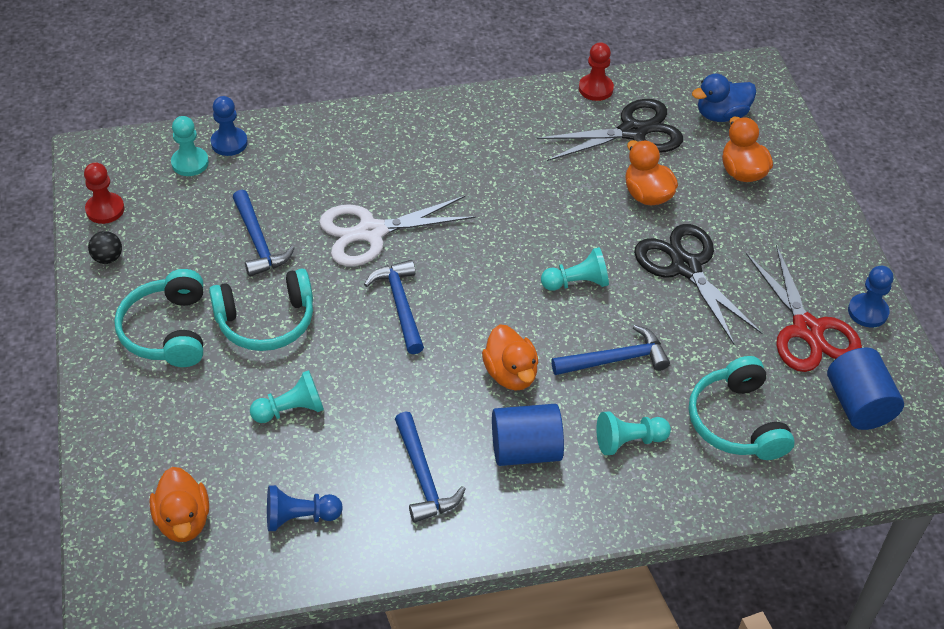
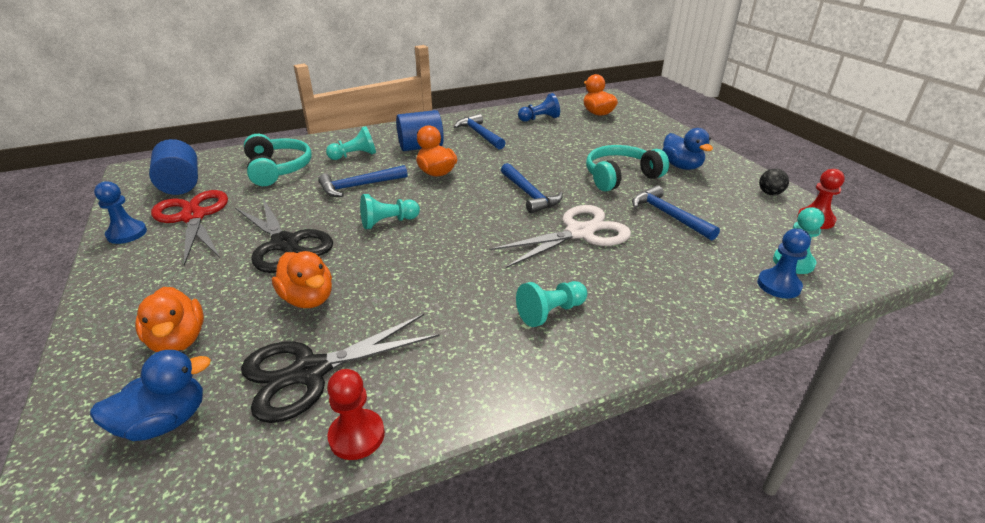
camera: 170 degrees right, 15 degrees down
(167, 331) = (681, 166): turquoise headphones -> blue duck
(291, 410) = (572, 146): turquoise pawn -> turquoise pawn (550, 312)

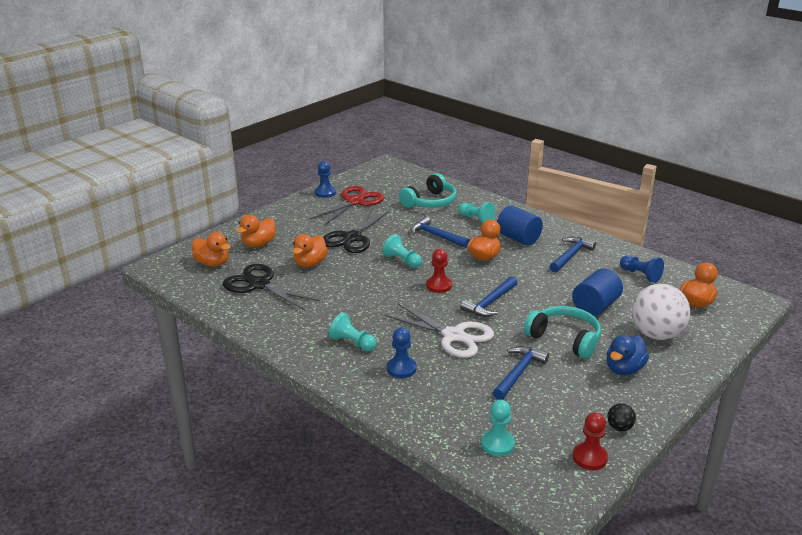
camera: 65 degrees right, 5 degrees down
(165, 421) = (212, 263): blue duck -> orange duck
(181, 184) = (383, 183): blue cylinder -> blue cylinder (595, 306)
(357, 436) = (228, 310): red pawn -> red pawn (439, 286)
(635, 139) = (656, 334): none -> white ball
(778, 285) = (456, 437): blue pawn -> blue pawn (401, 368)

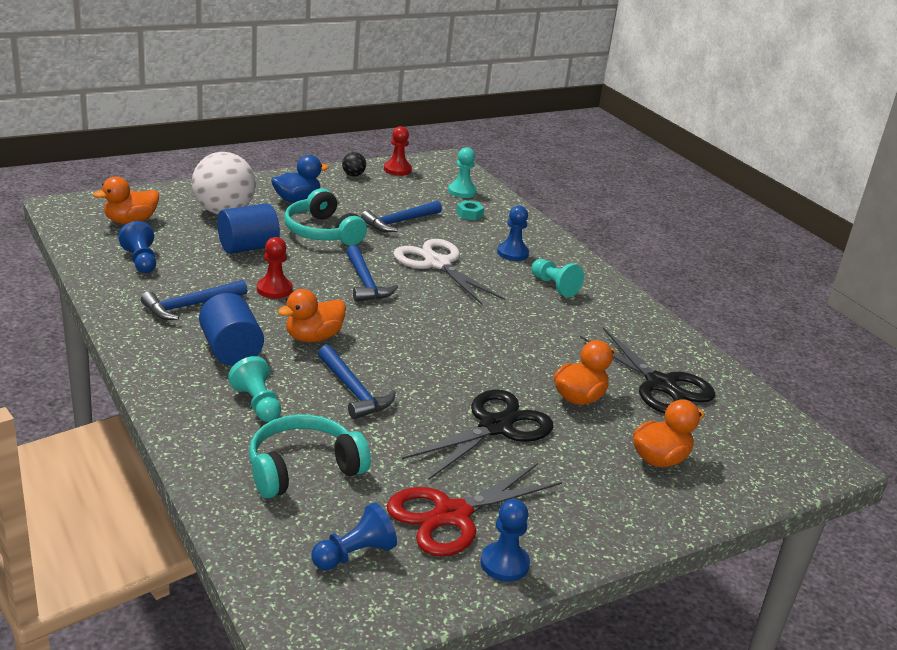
camera: 165 degrees left, 0 degrees up
(212, 263) = (735, 441): orange duck -> none
(386, 183) = (354, 554): none -> blue pawn
(402, 261) = (437, 364): turquoise pawn -> none
(439, 286) = (412, 317): red pawn -> red pawn (274, 289)
(467, 408) = (469, 214): none -> turquoise nut
(490, 303) = (365, 282): blue hammer -> blue hammer turned 105 degrees clockwise

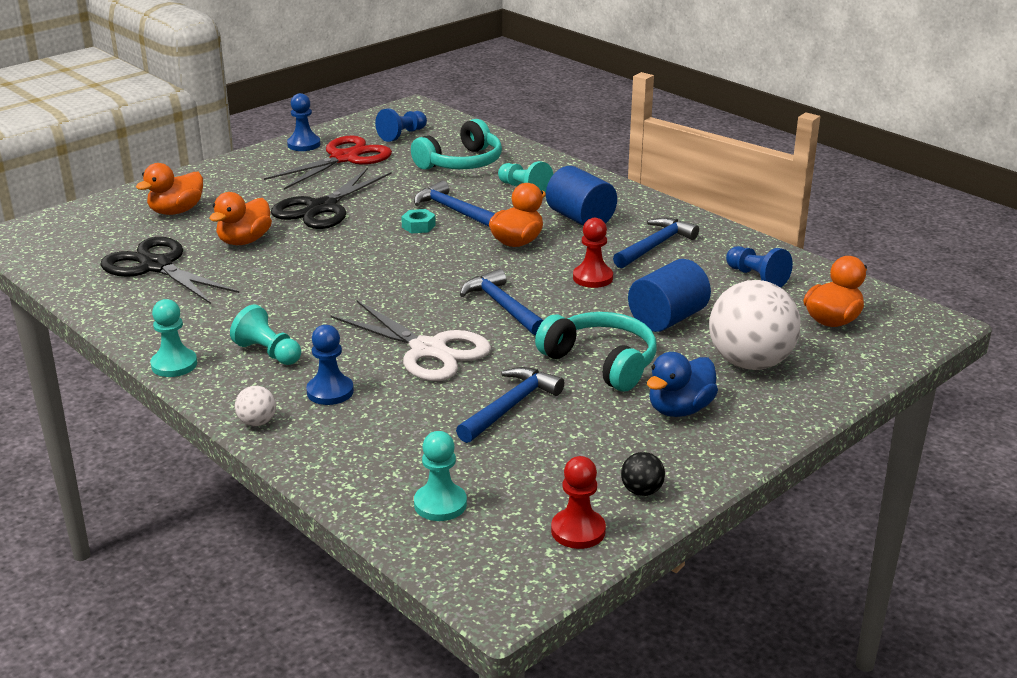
camera: 170 degrees right, 0 degrees up
(469, 214) = (411, 451): turquoise nut -> turquoise nut (418, 226)
(561, 246) = (257, 422): none -> white ball
(622, 292) = (174, 365): none -> turquoise pawn

